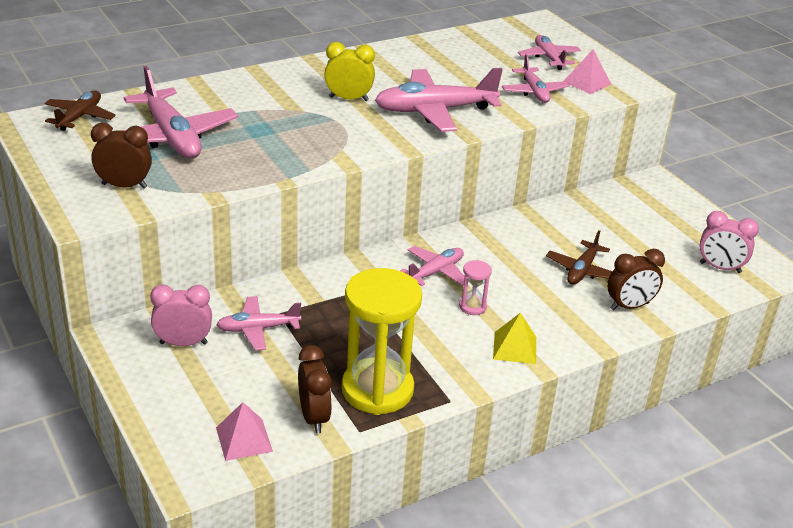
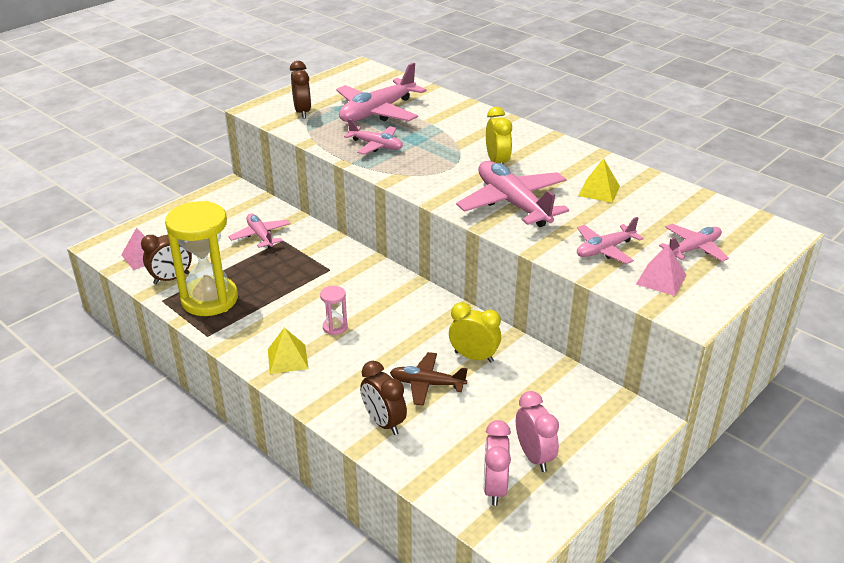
camera: 75 degrees right, 0 degrees up
(79, 117) = (381, 79): brown plane -> none
(183, 343) = (233, 213): pink clock -> pink clock (534, 456)
(435, 67) = (599, 191): none -> yellow pyramid
(435, 272) = (374, 300): pink plane -> pink plane (376, 145)
(551, 236) = (473, 357): none -> yellow clock

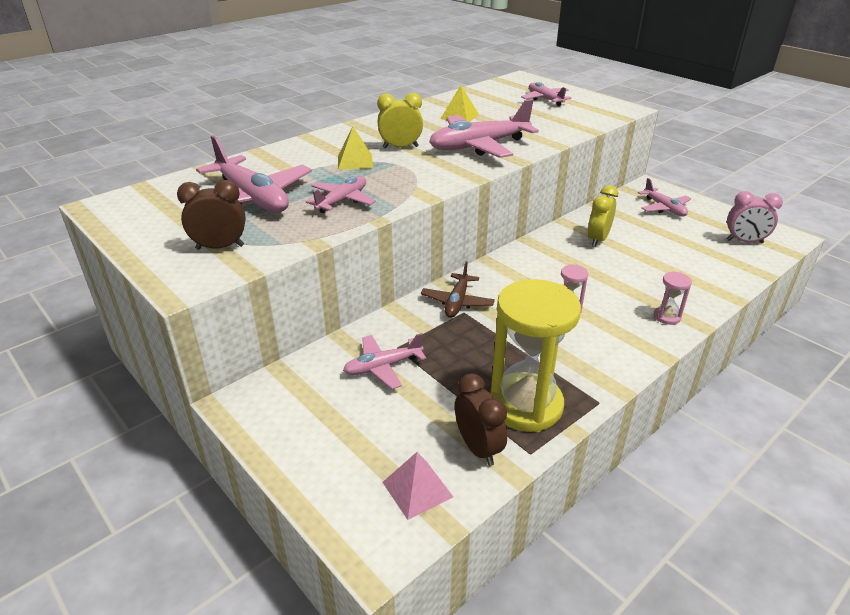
camera: 85 degrees left, 0 degrees up
(287, 359) = (626, 339): yellow pyramid -> yellow pyramid (355, 161)
(322, 390) = (667, 317): none -> pink hourglass
(383, 423) = (697, 285): brown clock -> none
(427, 384) = (640, 262): brown plane -> brown plane (457, 302)
(534, 456) = (704, 225): pink clock -> none
(605, 250) = (550, 122): pink plane -> pink plane (664, 208)
(661, 279) = (586, 111): pink pyramid -> none

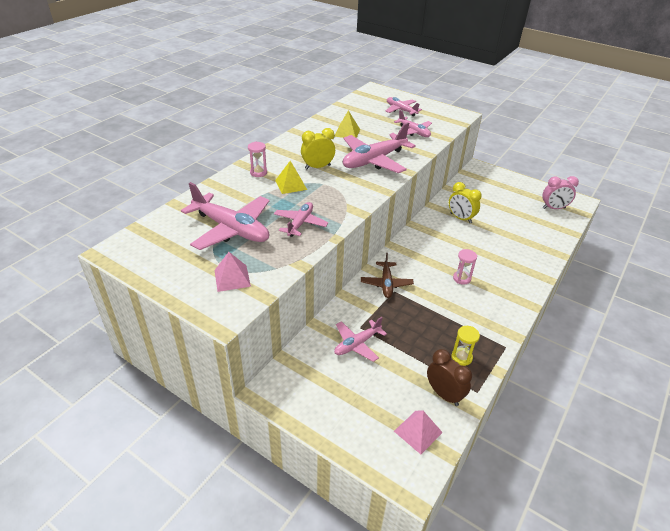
camera: 15 degrees left, 5 degrees up
(220, 247) = (232, 278): brown clock -> pink pyramid
(525, 405) = (461, 357): yellow hourglass -> yellow hourglass, size x0.42
(598, 239) = (460, 218): yellow clock -> yellow clock turned 60 degrees counterclockwise
(664, 208) = (495, 186): pink plane -> pink plane (414, 132)
(667, 317) = (525, 275): pink hourglass -> pink hourglass (258, 172)

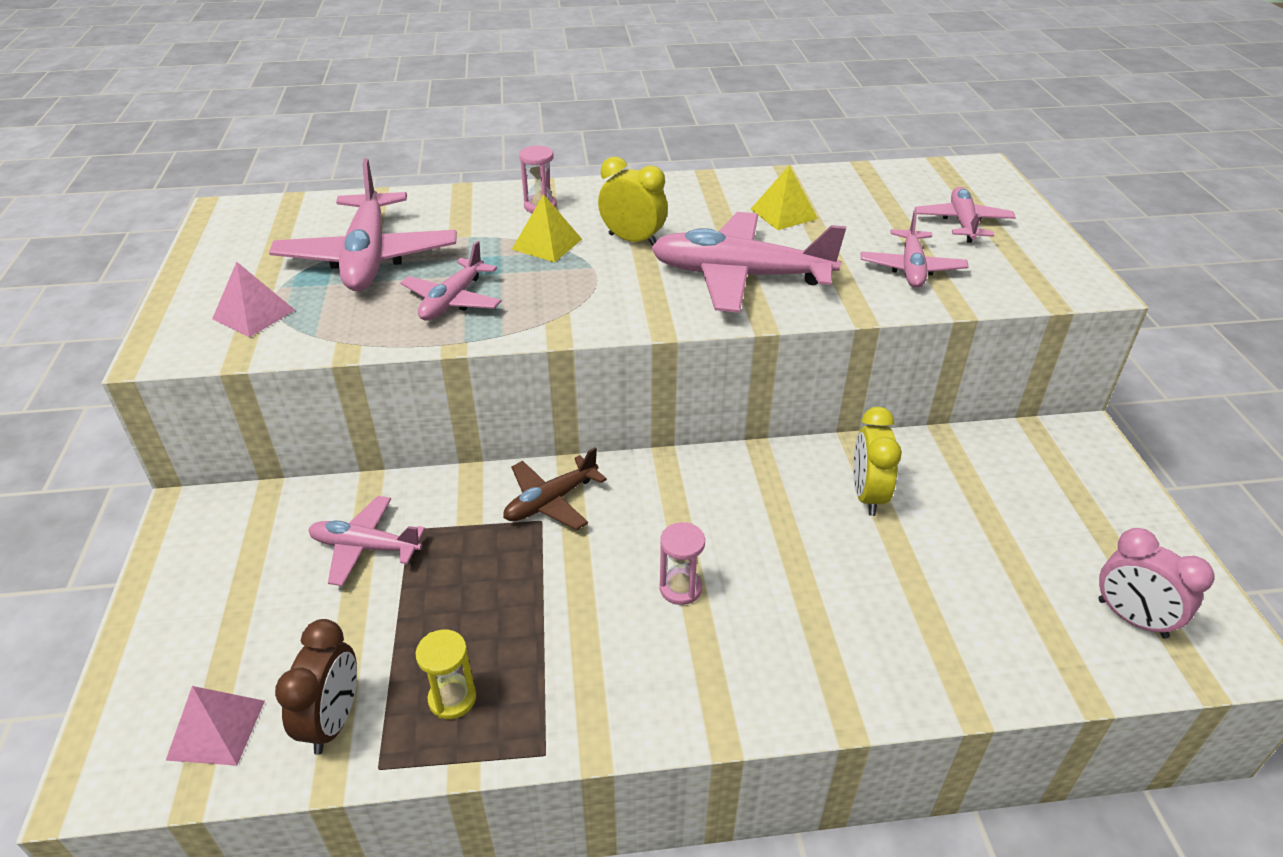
camera: 50 degrees right, 0 degrees up
(300, 223) = (453, 300): pink plane -> pink plane turned 135 degrees clockwise

